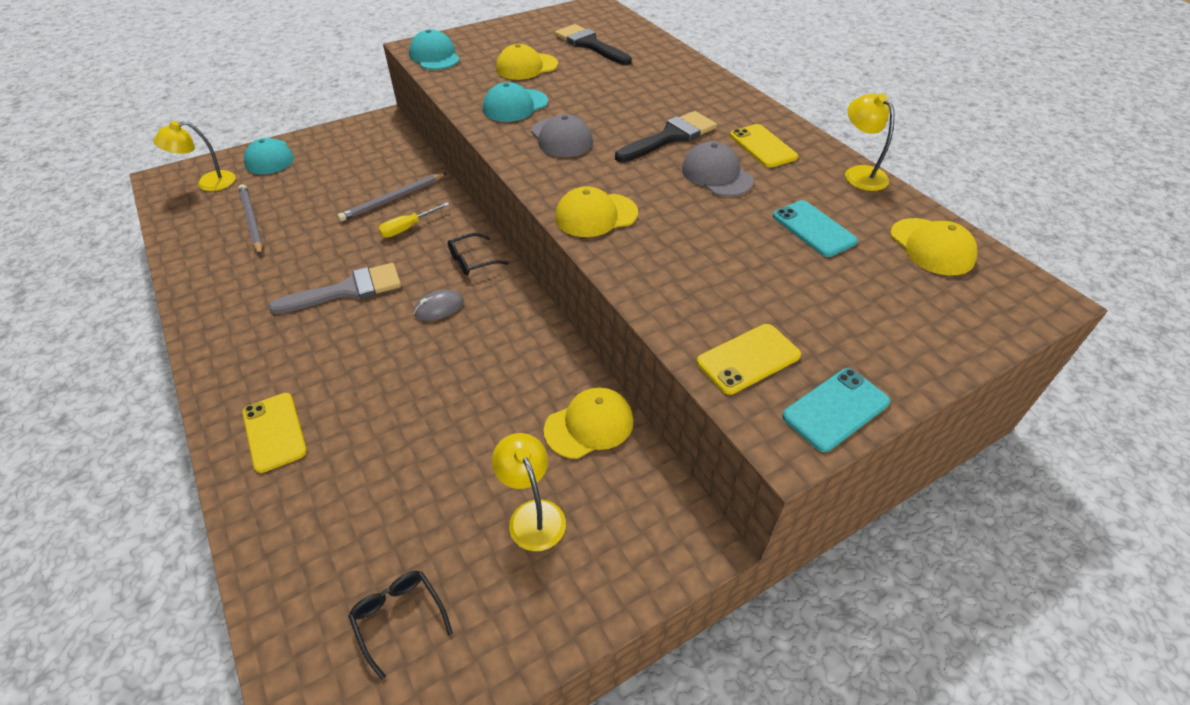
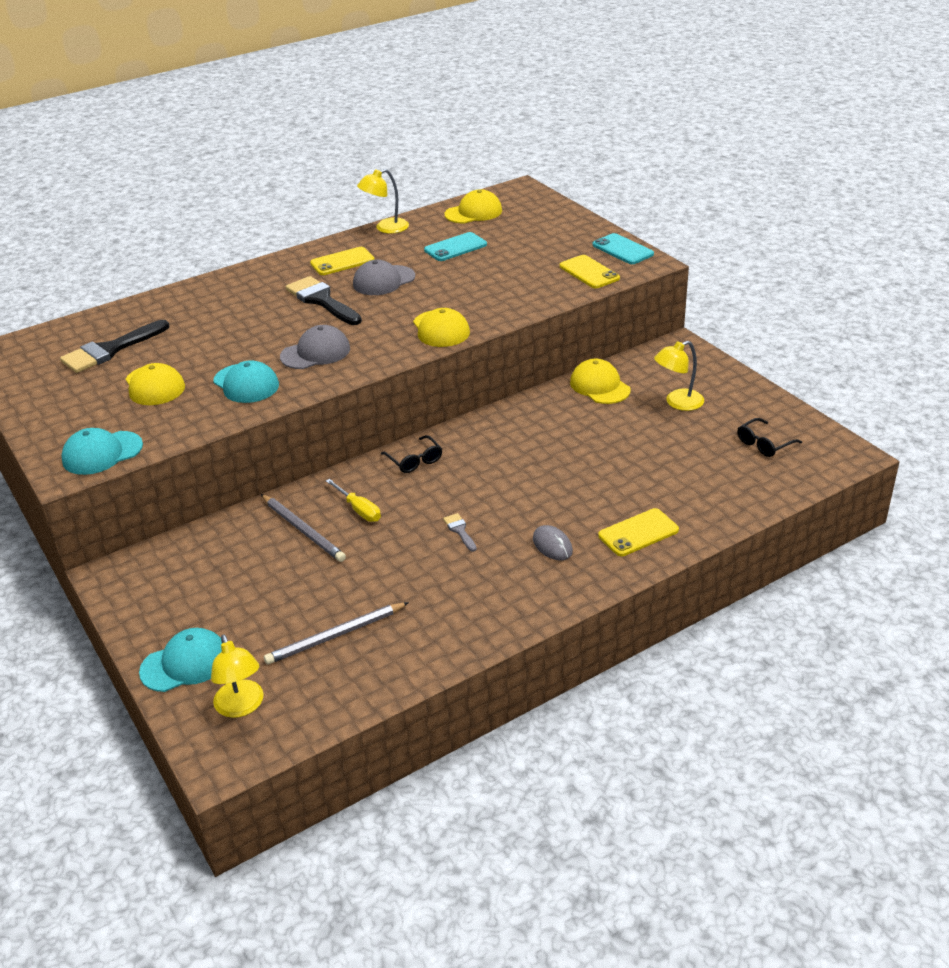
camera: 90 degrees left, 10 degrees down
(347, 290) = (460, 531): grey brush -> grey brush, size x0.46
(439, 308) = (482, 470): grey mouse -> grey mouse (552, 545)

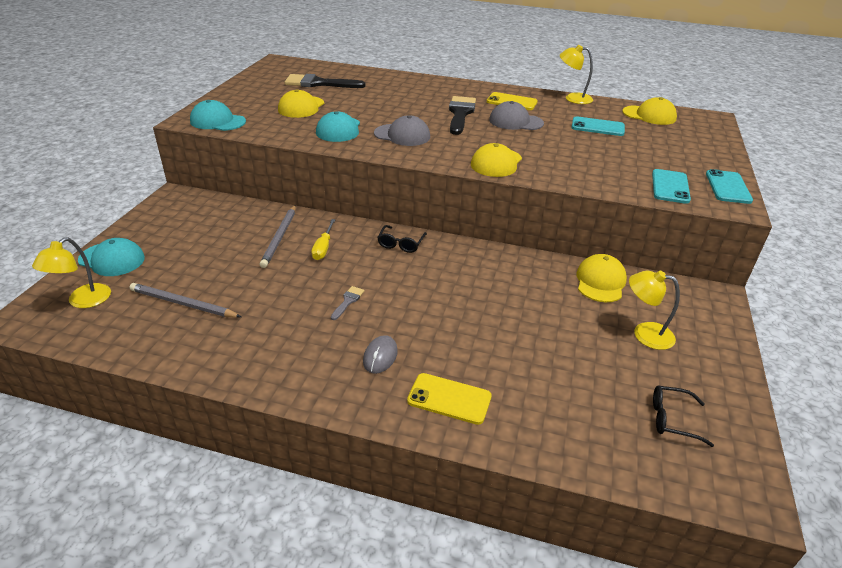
camera: 45 degrees right, 0 degrees up
(589, 272) = (670, 187): yellow phone -> turquoise phone

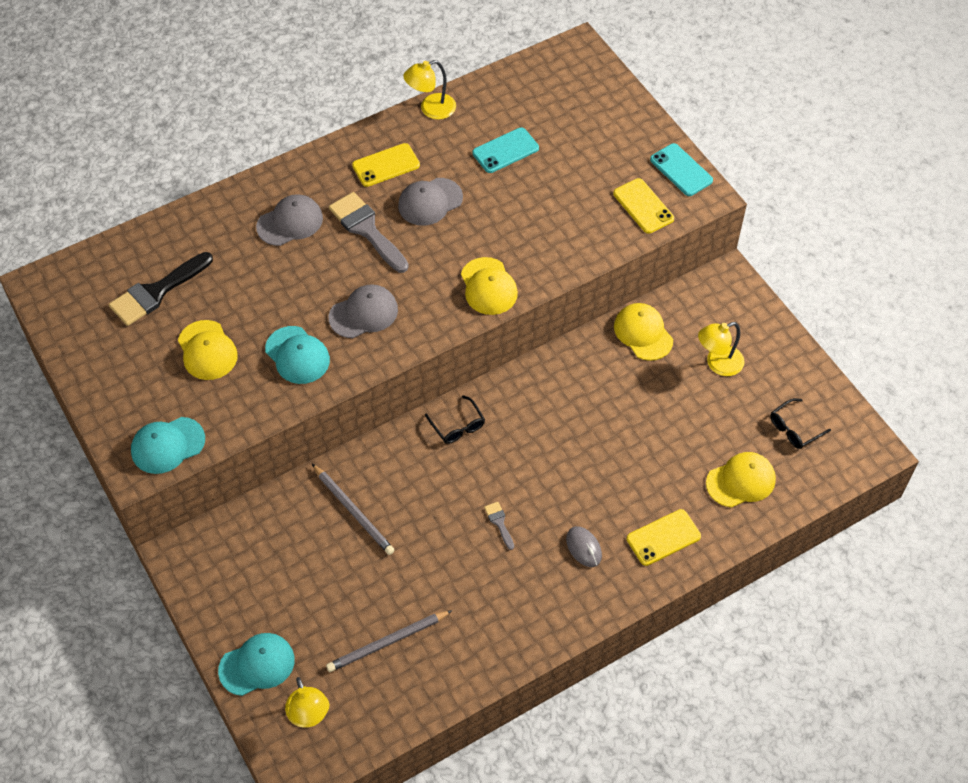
camera: 45 degrees left, 20 degrees up
(323, 248) = (405, 488): yellow screwdriver -> none
(424, 95) = (290, 222): none -> grey cap
(460, 113) = (366, 229): black brush -> grey brush
(649, 115) = (526, 89): yellow cap -> yellow cap (741, 481)
(670, 187) = (643, 206): turquoise phone -> yellow phone

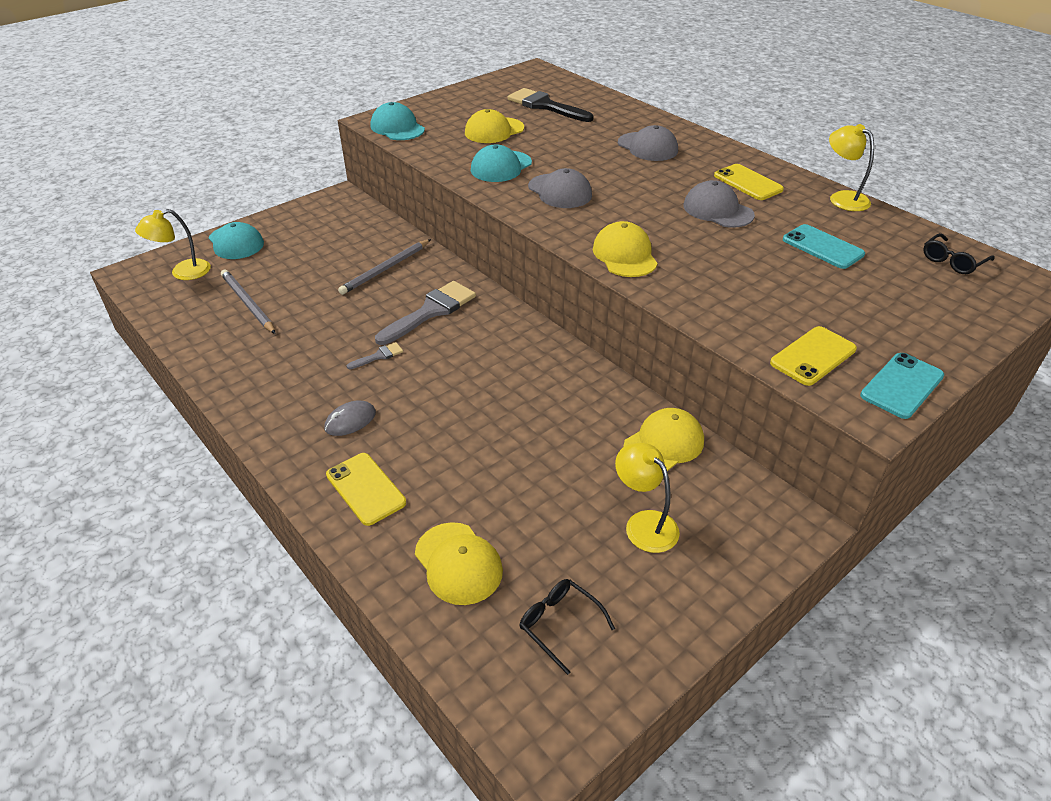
camera: 80 degrees right, 15 degrees down
(366, 229) = (661, 182): grey brush -> grey brush (431, 311)
(457, 426) = (491, 316): black glasses -> black glasses (952, 261)
(488, 286) = (625, 255): yellow cap -> yellow cap turned 105 degrees clockwise

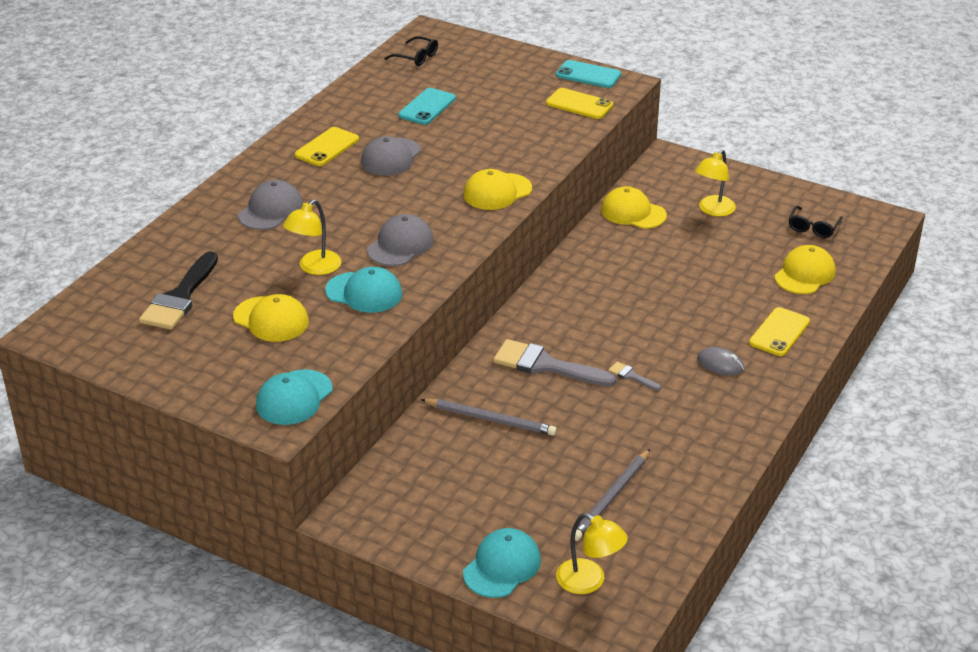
camera: 110 degrees left, 5 degrees down
(842, 198) = (334, 102): yellow lamp -> yellow lamp (314, 268)

